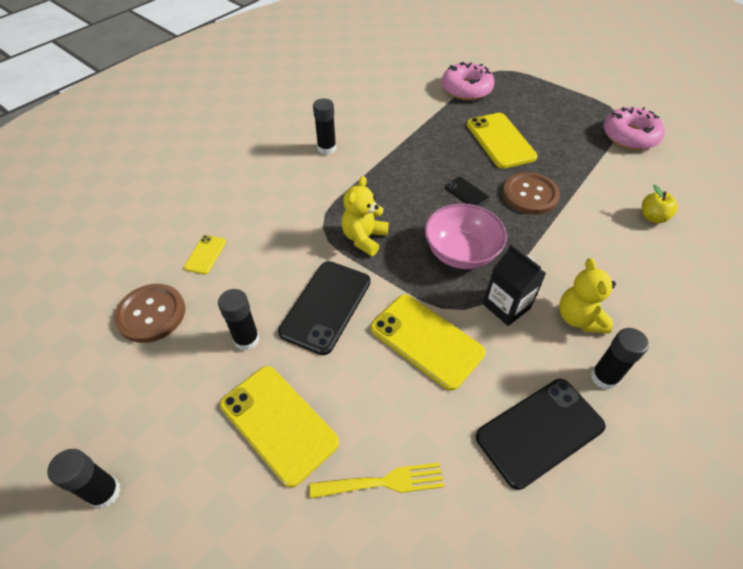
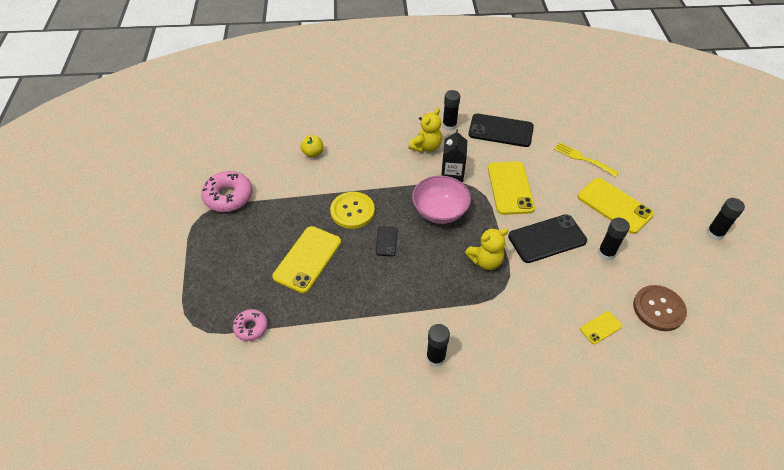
camera: 135 degrees left, 0 degrees up
(278, 423) = (614, 205): yellow phone -> yellow phone turned 45 degrees counterclockwise
(466, 89) = (251, 327): pink donut -> pink donut, size x0.59
(530, 195) = (352, 211): brown button -> yellow button

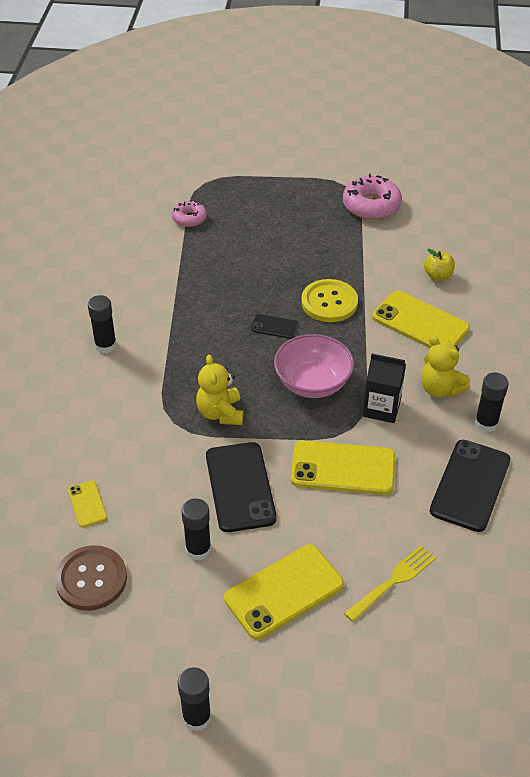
camera: 100 degrees right, 5 degrees down
(307, 259) = (264, 261): yellow phone -> yellow phone (420, 323)

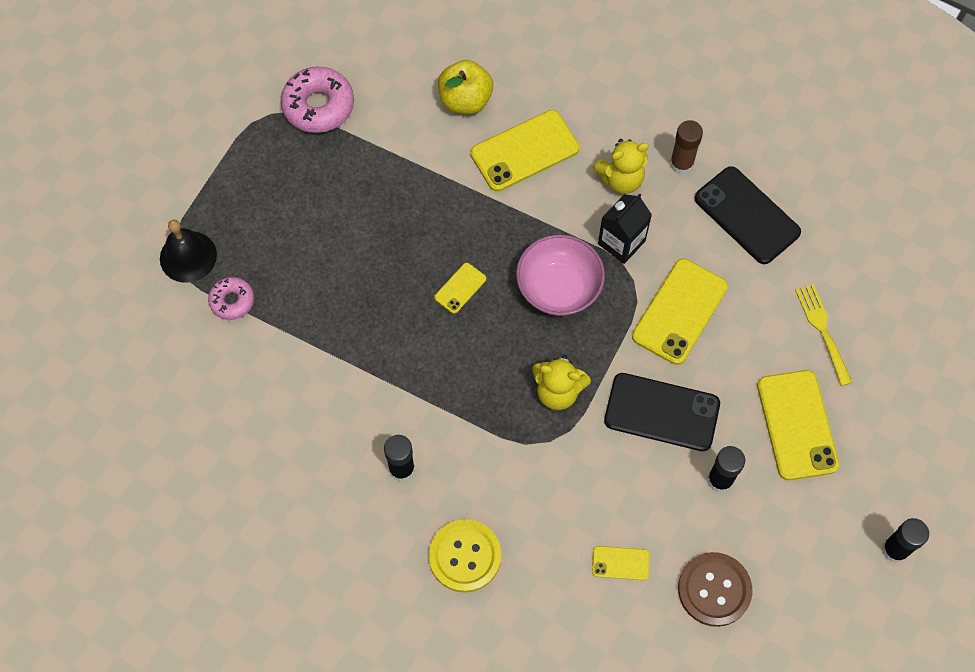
camera: 65 degrees left, 20 degrees up
(210, 188) = (188, 256): none -> black bell
(274, 327) = (460, 288): black phone -> yellow phone
(329, 302) = (451, 220): yellow button -> yellow button (465, 556)
(438, 276) = (465, 100): yellow apple -> yellow apple, size x1.56
(486, 423) = (681, 164): black glue stick -> brown glue stick

